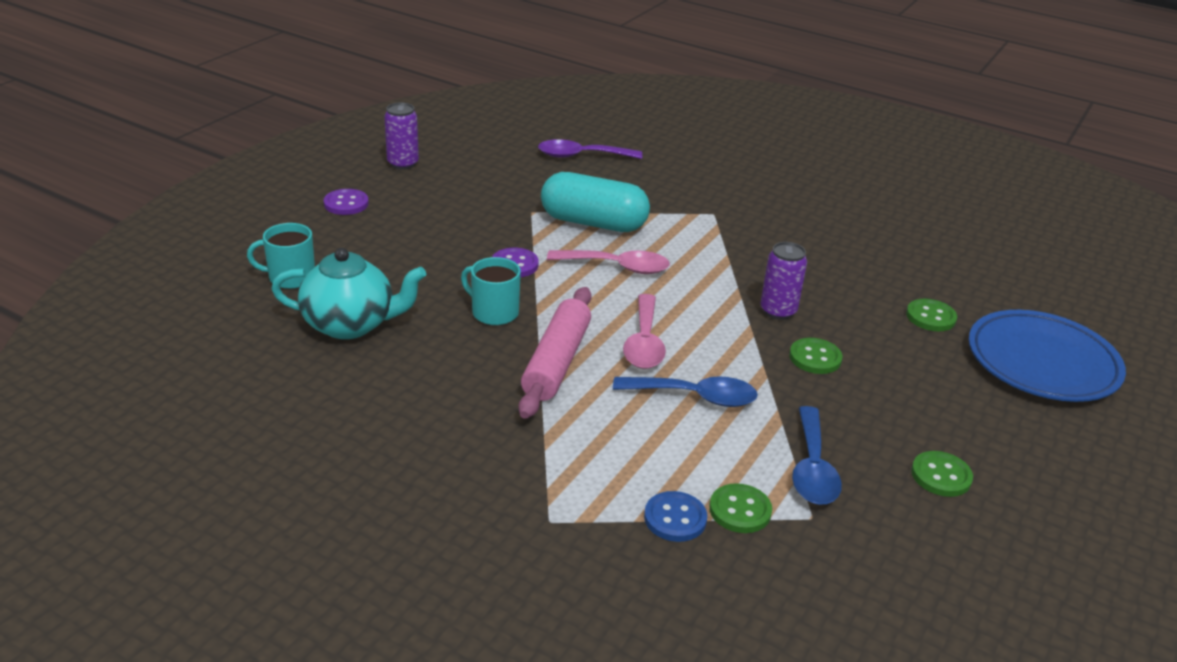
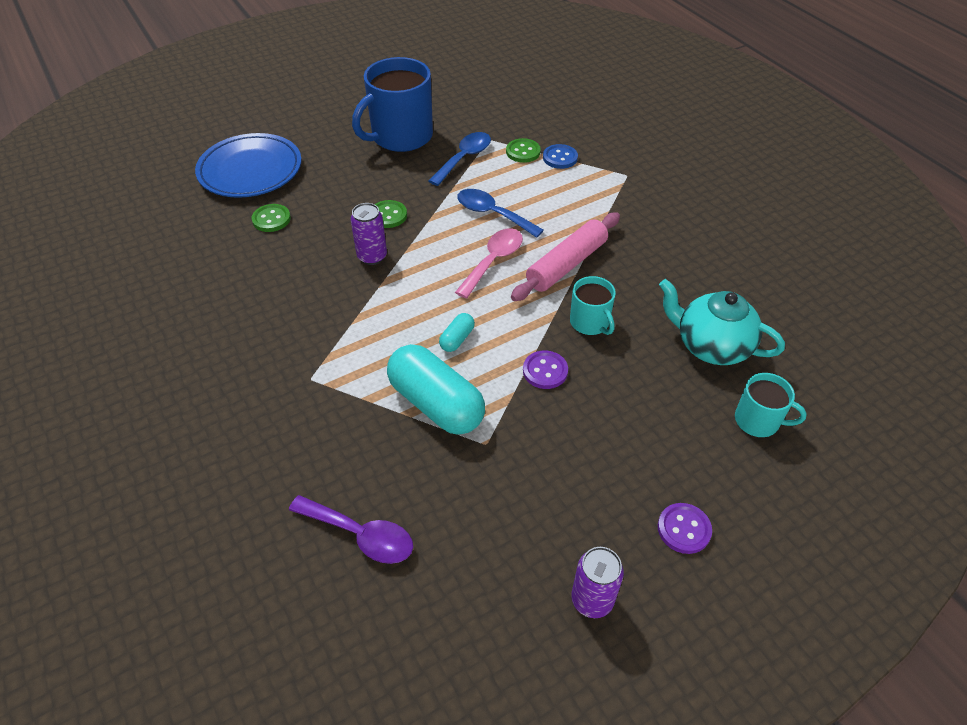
camera: 150 degrees left, 15 degrees up
(617, 267) = (457, 339): pink spoon -> turquoise capsule
(941, 476) = (400, 136): green button -> blue mug

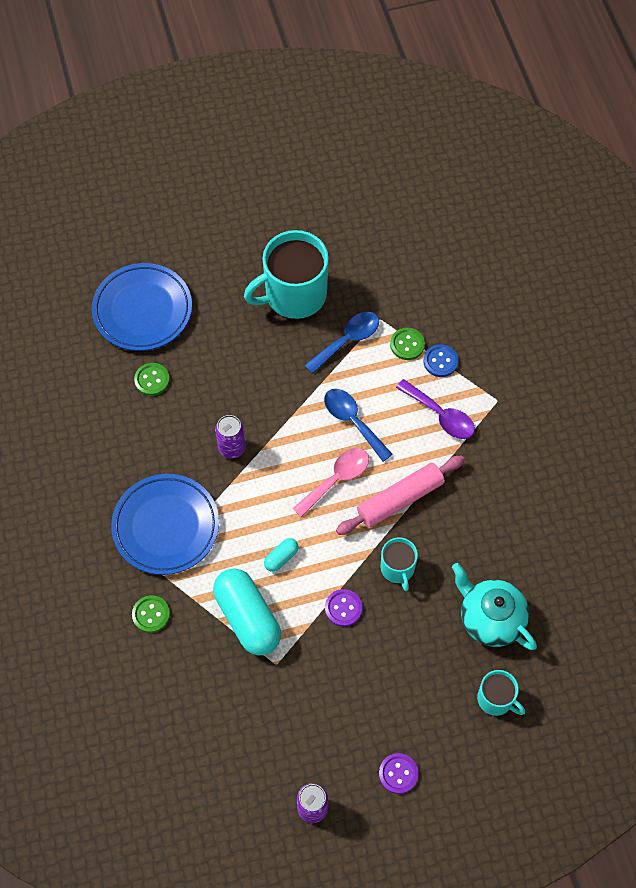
camera: 15 degrees right, 15 degrees up
(315, 337) = (166, 526): none -> blue plate
(361, 535) = (165, 716): purple spoon -> purple spoon (440, 415)
(388, 215) = (257, 400): green button -> green button (151, 614)
(400, 136) = (294, 294): blue mug -> turquoise mug

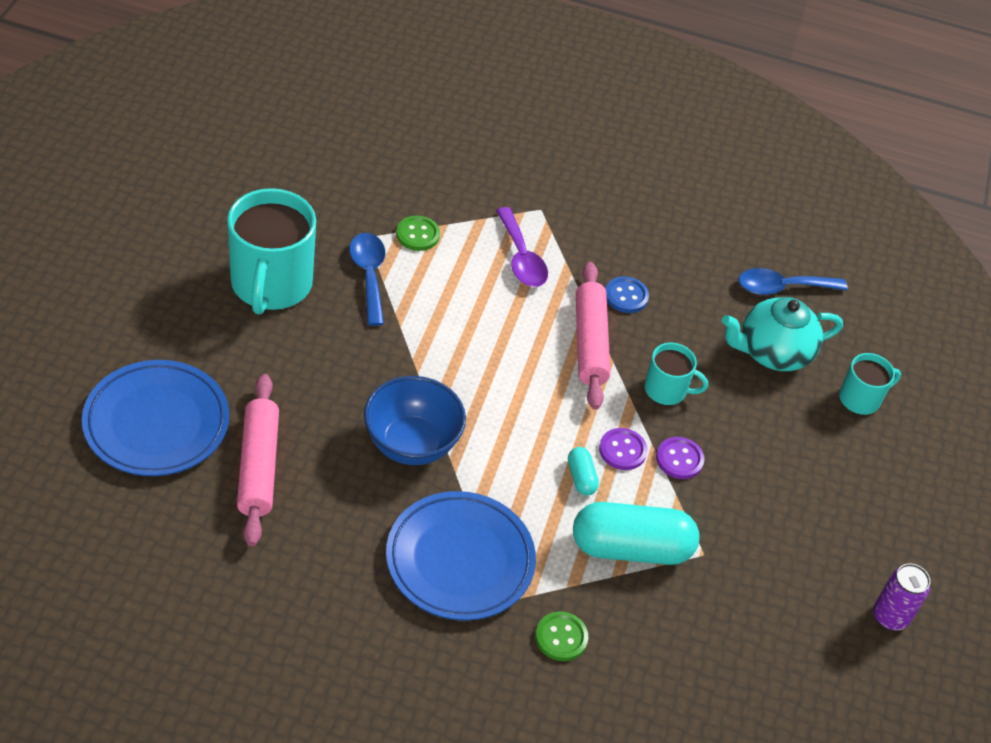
camera: 65 degrees left, 15 degrees down
(152, 380) = (258, 466): green button -> pink rolling pin
(232, 448) = (411, 444): purple can -> blue bowl
(337, 479) = (525, 378): pink spoon -> none
(353, 421) = (468, 326): blue spoon -> blue spoon (782, 287)
(398, 774) = (893, 521): purple button -> purple button (622, 450)
(440, 361) = (460, 222): blue button -> blue button (626, 296)
(440, 415) = (521, 258): purple spoon -> purple spoon turned 90 degrees clockwise

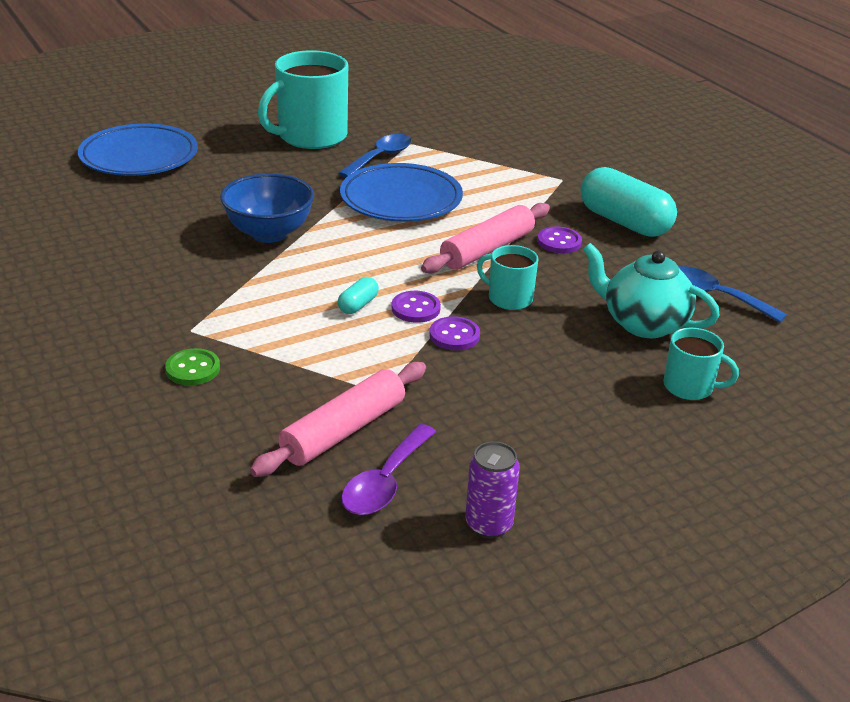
camera: 50 degrees right, 15 degrees down
(258, 466) = (159, 198): pink rolling pin -> pink rolling pin (343, 431)
(417, 235) = (447, 155): green button -> none
(460, 560) = (198, 296): blue plate -> blue plate (401, 199)
(521, 258) = (505, 193): purple spoon -> purple spoon (385, 482)
(626, 296) = (559, 242): blue button -> purple button
(631, 548) = (329, 357): turquoise capsule -> turquoise capsule (624, 222)
(666, 390) = (509, 298): turquoise mug -> turquoise mug turned 150 degrees clockwise

